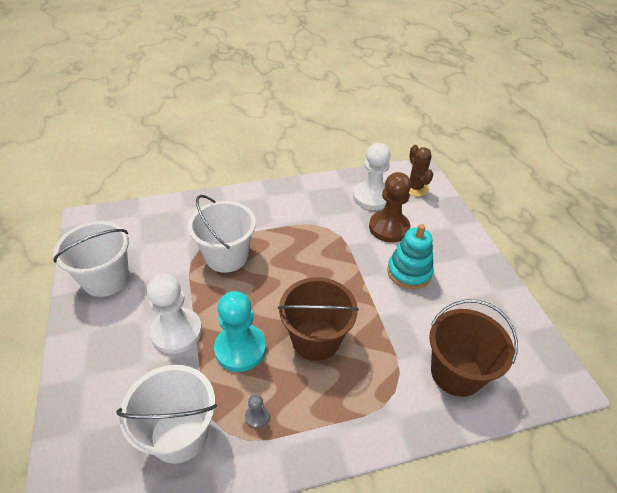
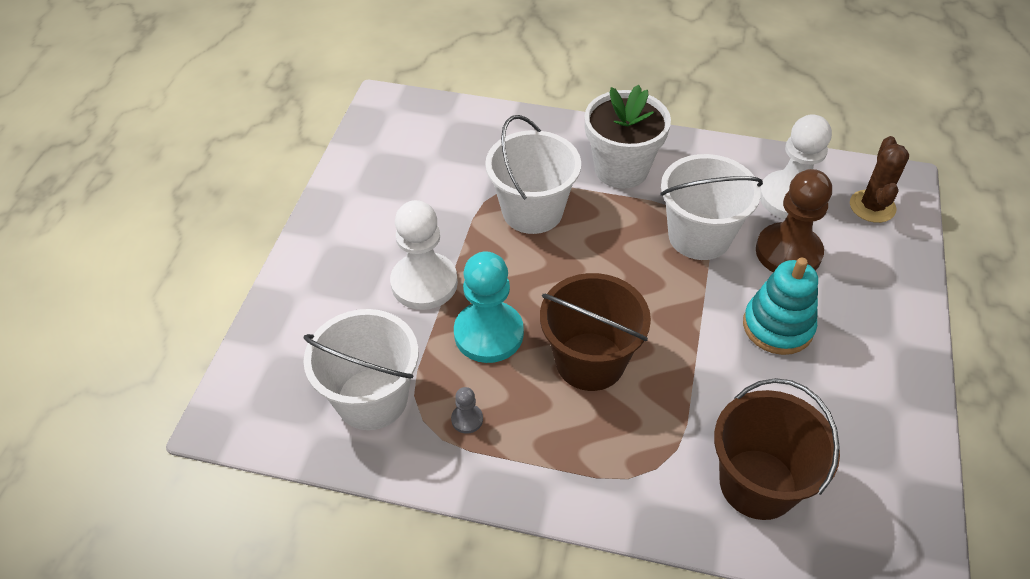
camera: 30 degrees right, 5 degrees up
(106, 279) = (374, 187): white bucket -> white bucket (699, 236)
(268, 212) = (621, 169): none -> white flower pot

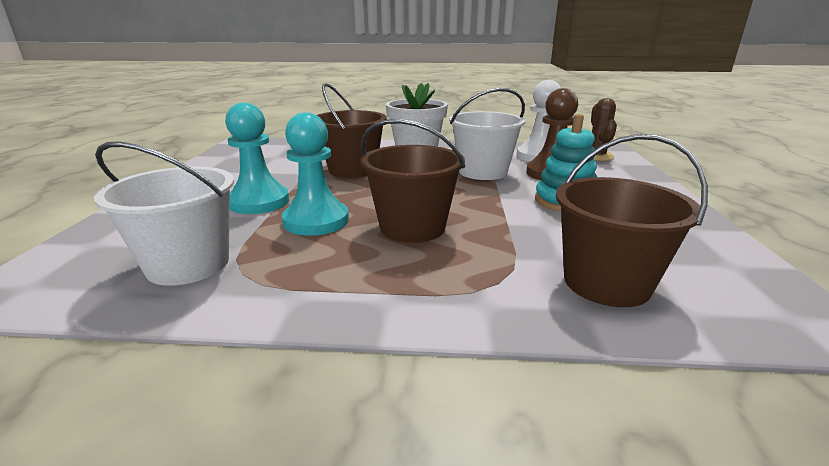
camera: 10 degrees left, 25 degrees down
(424, 283) = (259, 202): white pawn -> turquoise pawn
(467, 419) = (291, 269): grey pawn -> none
(532, 211) = (352, 170): white bucket -> brown bucket

